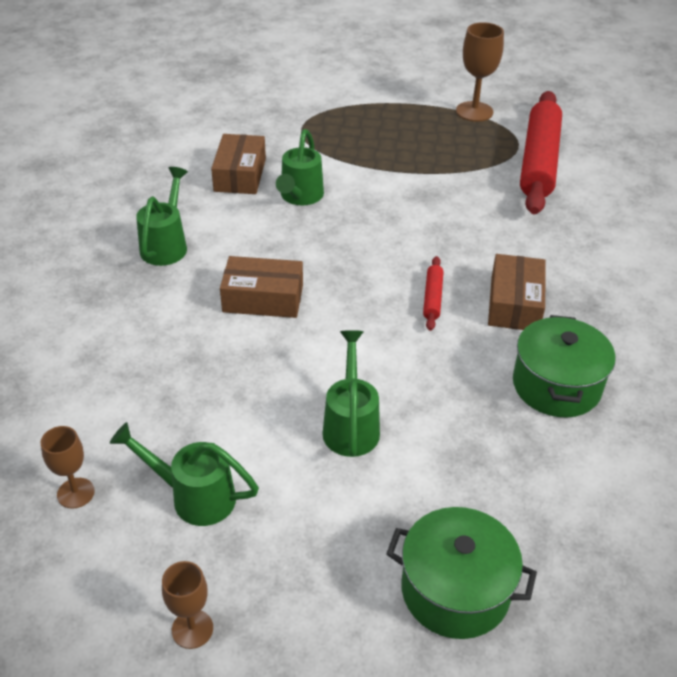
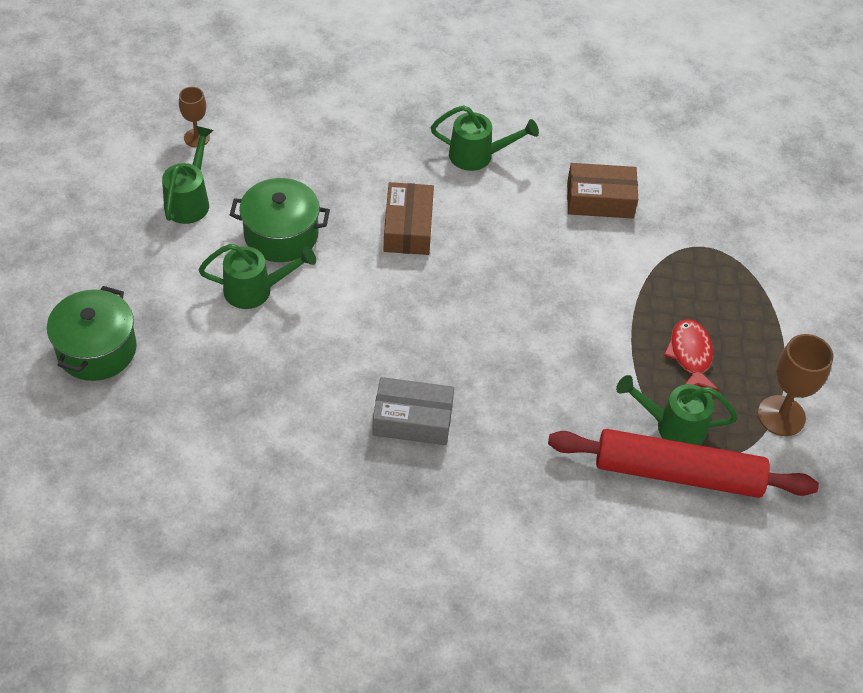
camera: 85 degrees right, 10 degrees up
(192, 629) = (83, 209): brown goblet -> none
(300, 197) = (568, 249): green watering can -> green watering can (673, 426)
(420, 145) = (690, 355): none -> red fish
(432, 298) = (417, 353): red rolling pin -> none
(514, 304) = (412, 419): brown box -> grey box
(556, 385) = (300, 440): green pot -> green pot (281, 235)

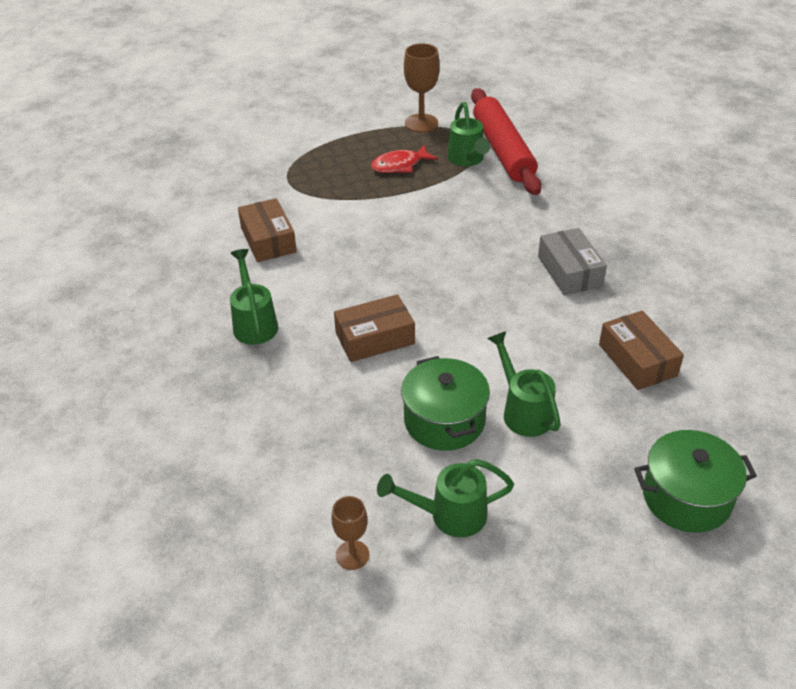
camera: 110 degrees left, 10 degrees down
(257, 405) = (637, 360): none -> brown box

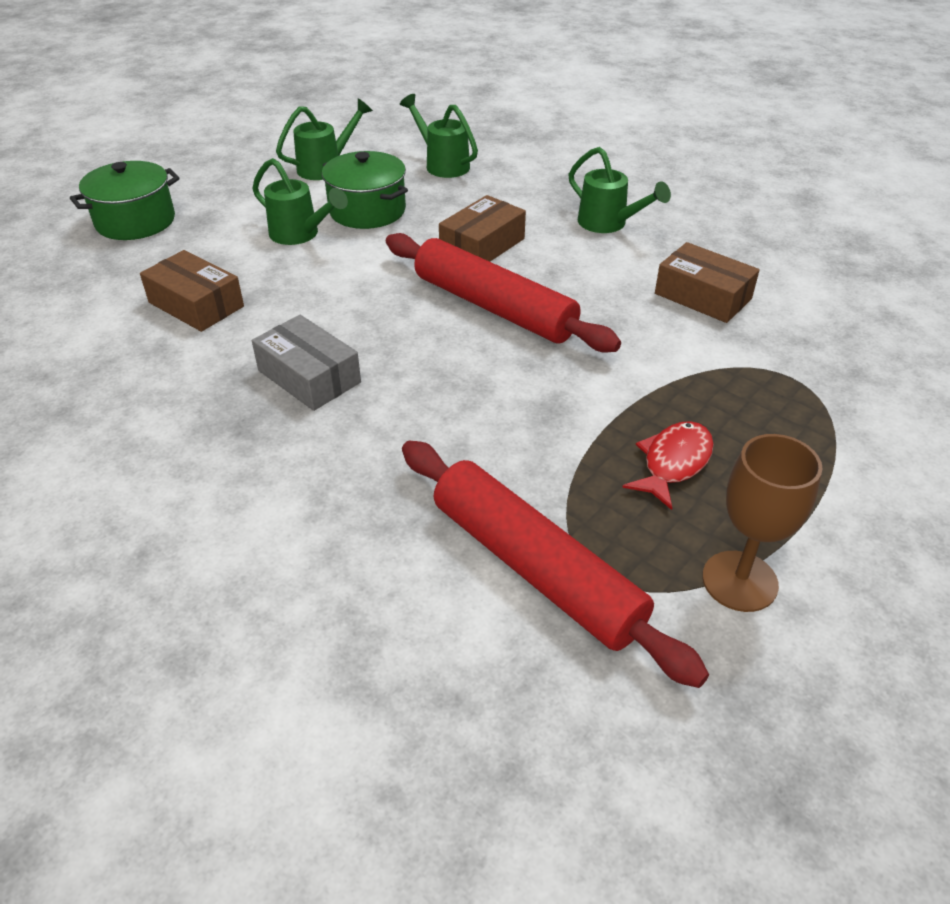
camera: 150 degrees right, 0 degrees up
(352, 555) = (380, 137): brown goblet -> none
(414, 279) = (493, 307): none -> red rolling pin
(467, 160) = (579, 518): green watering can -> green watering can (442, 164)

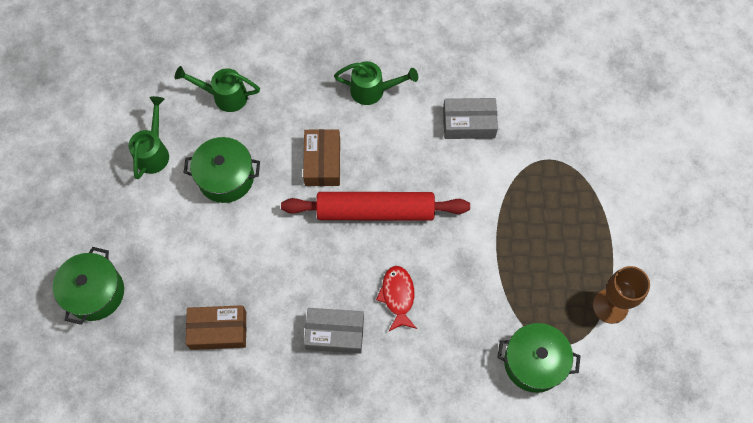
camera: 40 degrees left, 25 degrees up
(300, 234) = (210, 229): green watering can -> none
(536, 568) = (534, 362): red rolling pin -> green pot
(673, 463) = (541, 258): red fish -> red fish (398, 296)
(703, 296) = (469, 123): brown box -> grey box

